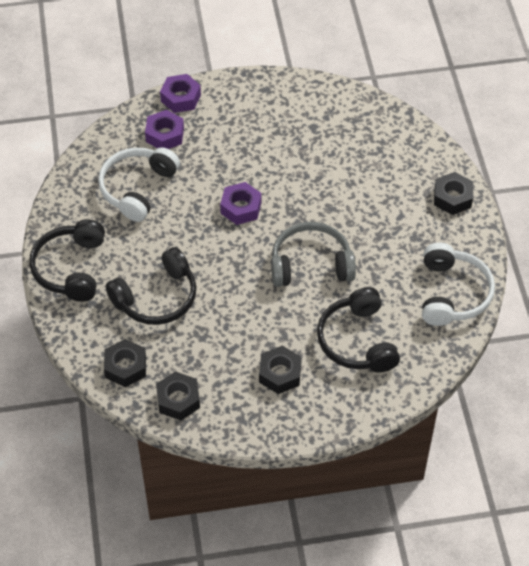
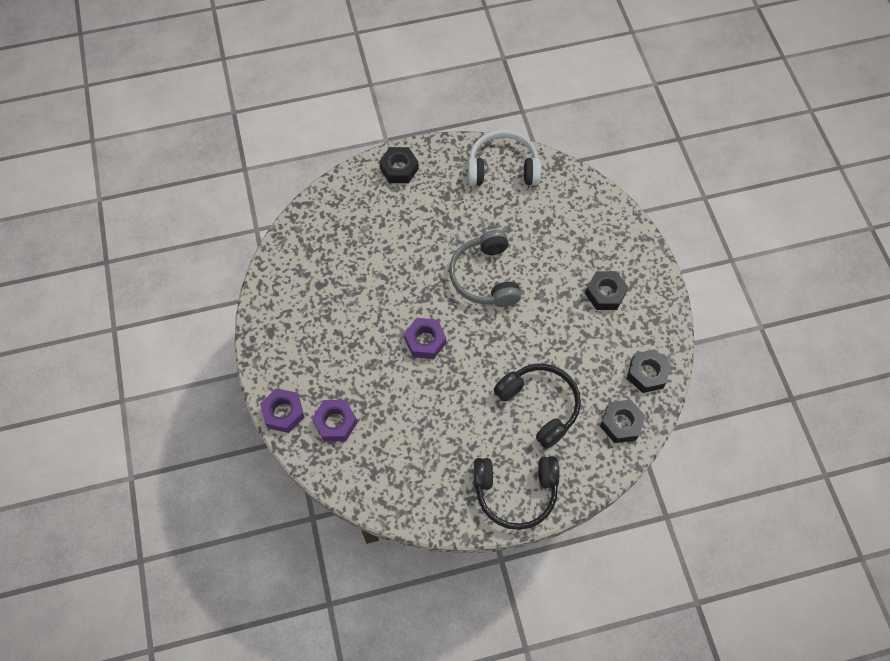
camera: 95 degrees left, 10 degrees up
(137, 188) = (408, 441): white headphones -> none
(357, 341) = (561, 236): black headphones -> none

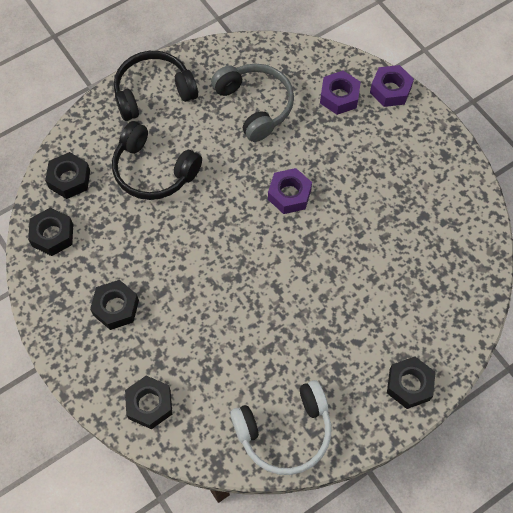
camera: 160 degrees right, 0 degrees up
(485, 277) = (254, 283): grey headphones -> grey headphones (255, 105)
(596, 215) = (149, 404): none -> black nut

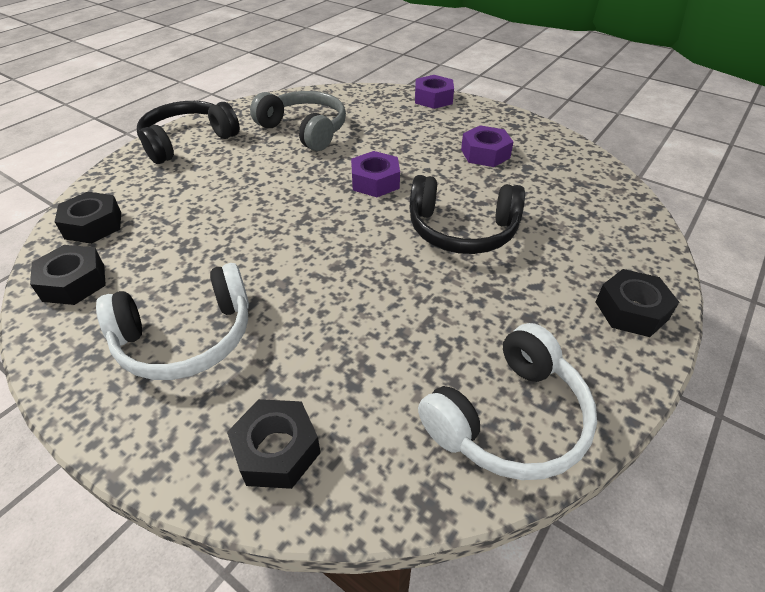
camera: 20 degrees left, 20 degrees down
(116, 307) = (186, 337): black nut -> white headphones
(153, 170) = (205, 196): black headphones -> black headphones (462, 230)
(339, 97) = (387, 110): purple nut -> purple nut (485, 154)

